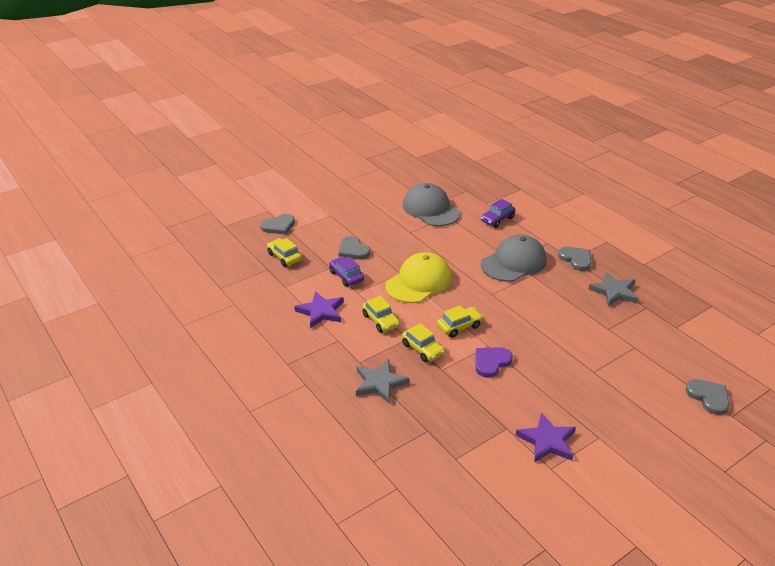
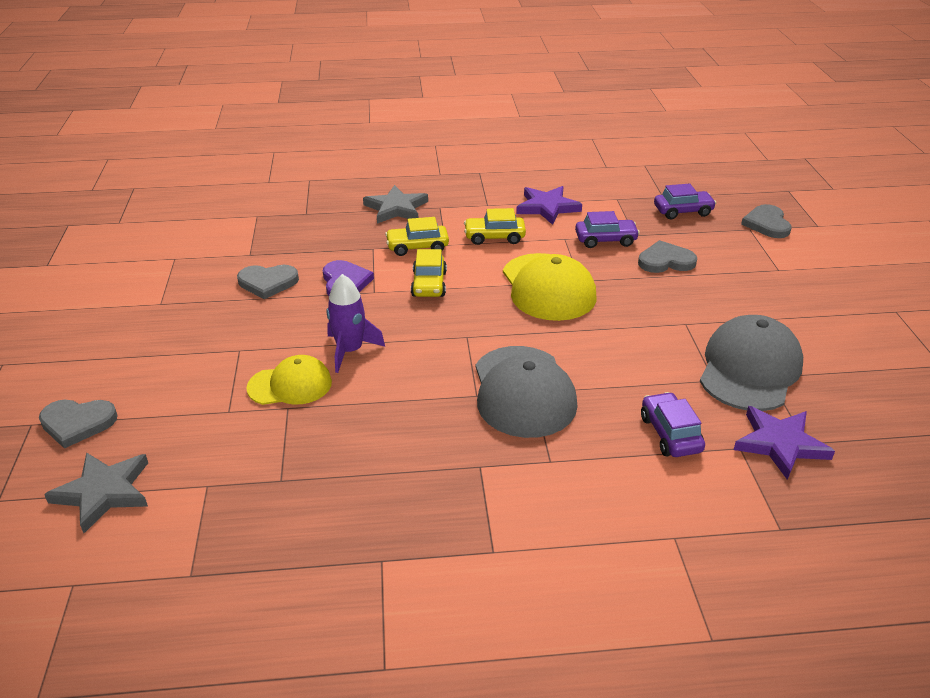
camera: 120 degrees right, 0 degrees up
(284, 257) = (683, 211): yellow car -> purple car
(431, 209) = (749, 369): grey cap -> grey cap turned 60 degrees counterclockwise
(547, 328) = (350, 351): none -> purple rocket
(547, 441) = (203, 270): purple star -> purple star (780, 444)
(576, 259) = (473, 470): grey heart -> grey heart (268, 283)
(594, 336) = (290, 385): none -> yellow cap
(614, 292) = (351, 465): grey star -> grey star (103, 492)

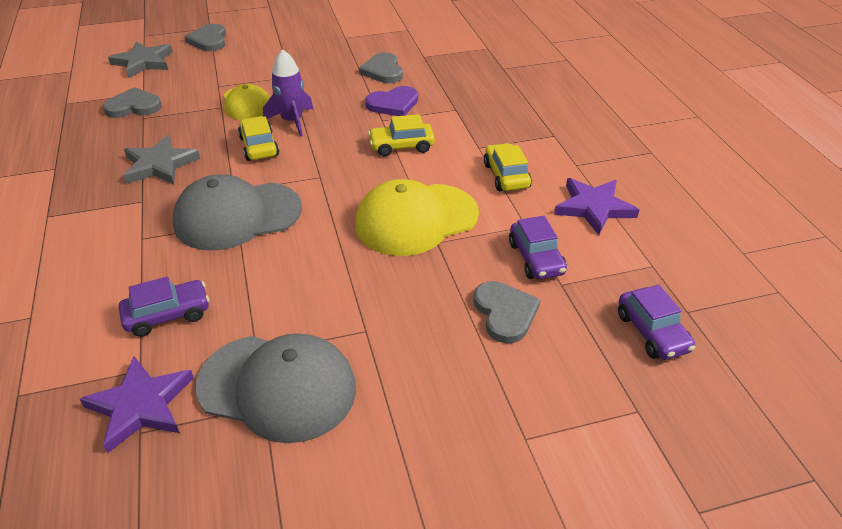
camera: 80 degrees right, 5 degrees up
(396, 208) = (537, 111): grey star -> grey star (160, 165)
(417, 247) = (467, 132): yellow car -> yellow car (259, 146)
(767, 224) = (665, 435): grey heart -> grey heart (133, 106)

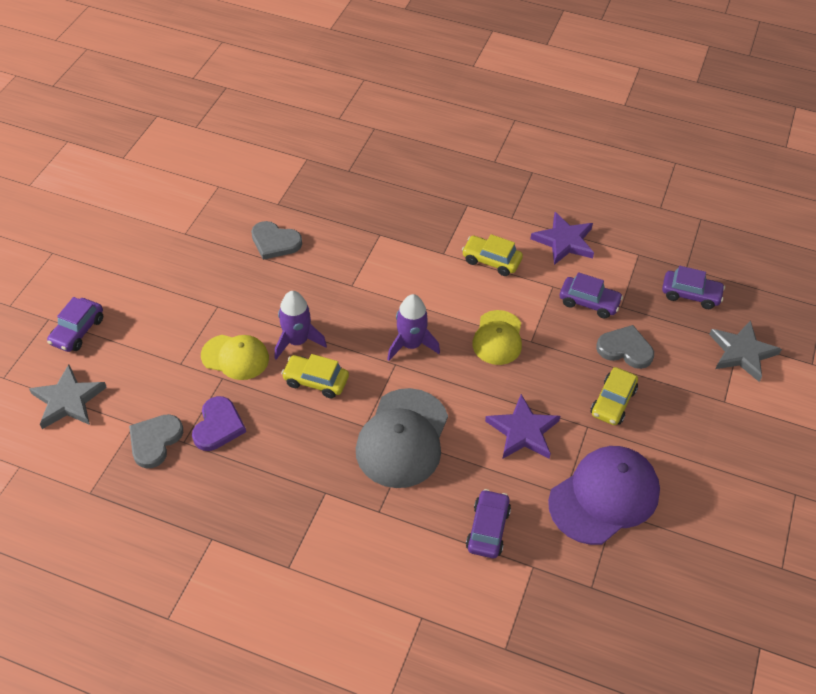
camera: 55 degrees left, 10 degrees up
(141, 405) = (568, 578): purple star -> purple star (523, 431)
(160, 165) = (280, 459): grey star -> grey star (742, 352)
(209, 40) = (77, 331): grey heart -> purple car
(277, 387) = (604, 496): grey cap -> purple cap
(351, 175) = (411, 344): none -> purple rocket
(393, 104) = (335, 265): purple heart -> purple heart (218, 426)
(401, 146) = (400, 294): yellow car -> yellow car (613, 402)
(416, 219) = (498, 338): yellow cap -> yellow cap, size x0.63

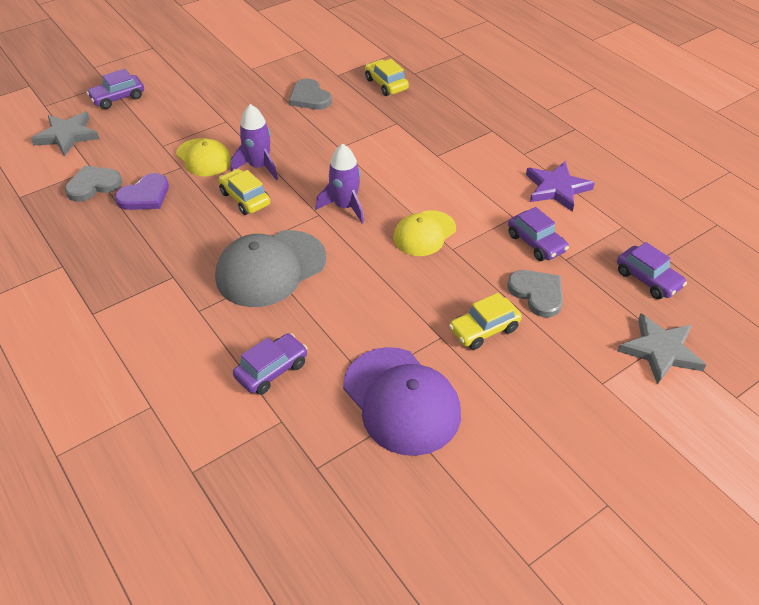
camera: 35 degrees right, 5 degrees down
(491, 260) = (474, 176): yellow car -> yellow car (386, 84)
(523, 431) = (377, 312): purple star -> none
(604, 496) = (401, 400): purple cap -> purple cap turned 60 degrees clockwise

